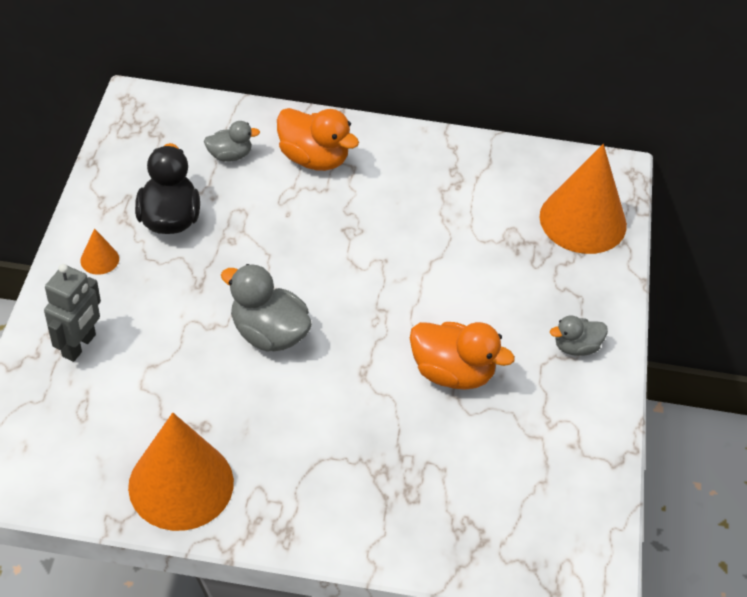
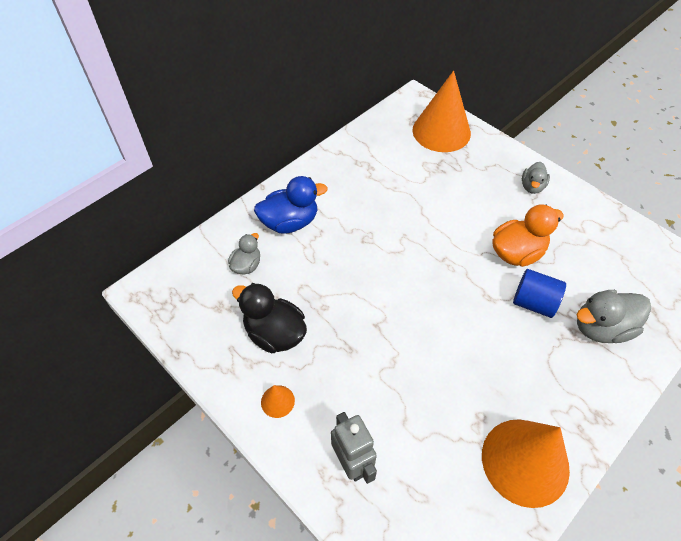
camera: 50 degrees left, 5 degrees up
(269, 333) = (423, 331): grey duck -> grey duck (601, 328)
(314, 158) = (290, 222): orange duck -> blue duck
(391, 416) = (533, 302): none -> blue cylinder

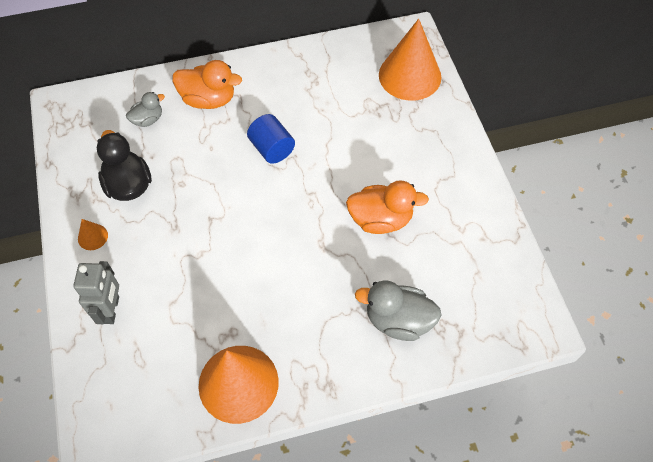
camera: 30 degrees right, 5 degrees up
(290, 222) = (208, 99): blue duck -> orange duck
(532, 187) = (450, 167): grey duck -> none
(533, 302) = (357, 269): blue cylinder -> blue cylinder (272, 149)

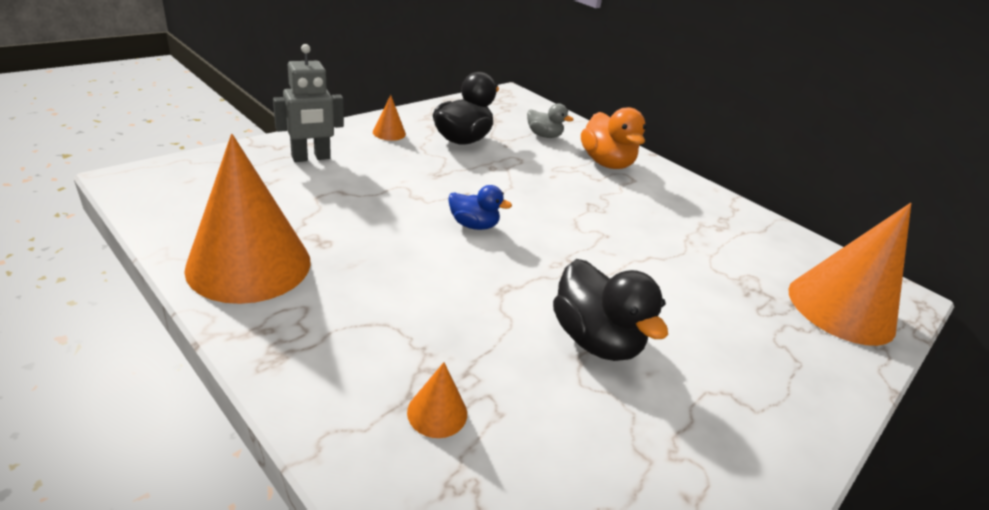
camera: 55 degrees right, 25 degrees down
(250, 232) = (473, 225): none -> blue duck
(272, 149) = (596, 216): blue cylinder -> none
(380, 219) = (595, 339): orange duck -> black duck
(398, 320) = (437, 412): grey duck -> orange cone

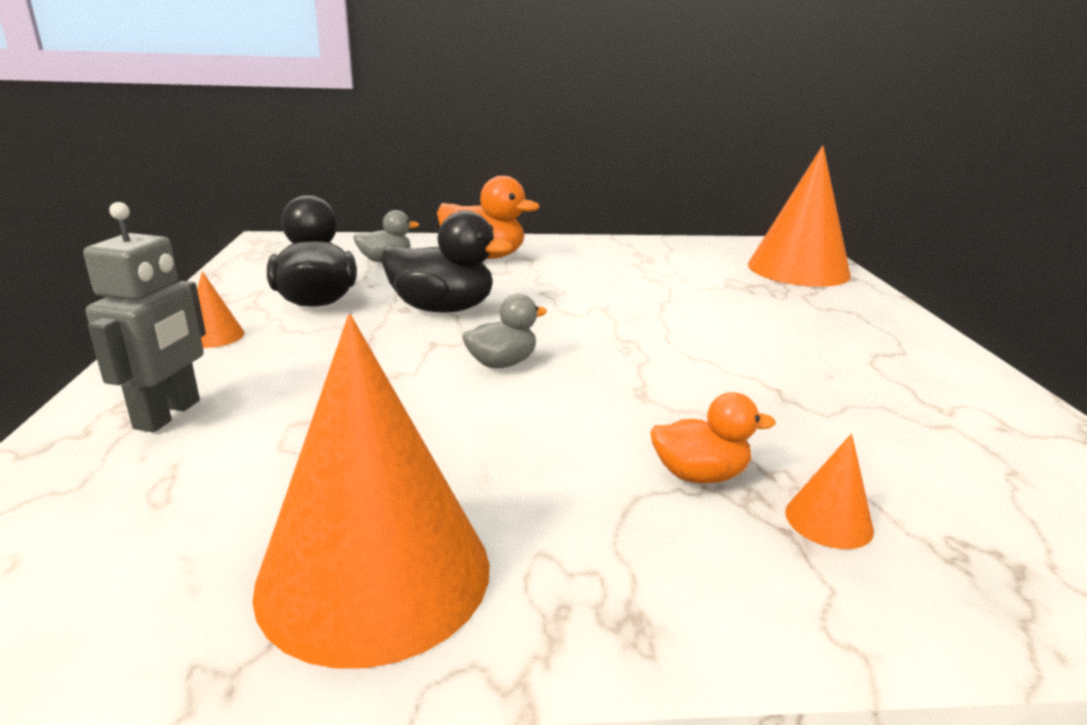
camera: 45 degrees left, 10 degrees down
(433, 342) = (699, 475): none -> orange duck
(473, 225) = (502, 363): blue duck -> grey duck
(595, 339) = (765, 380): black duck -> black duck (442, 309)

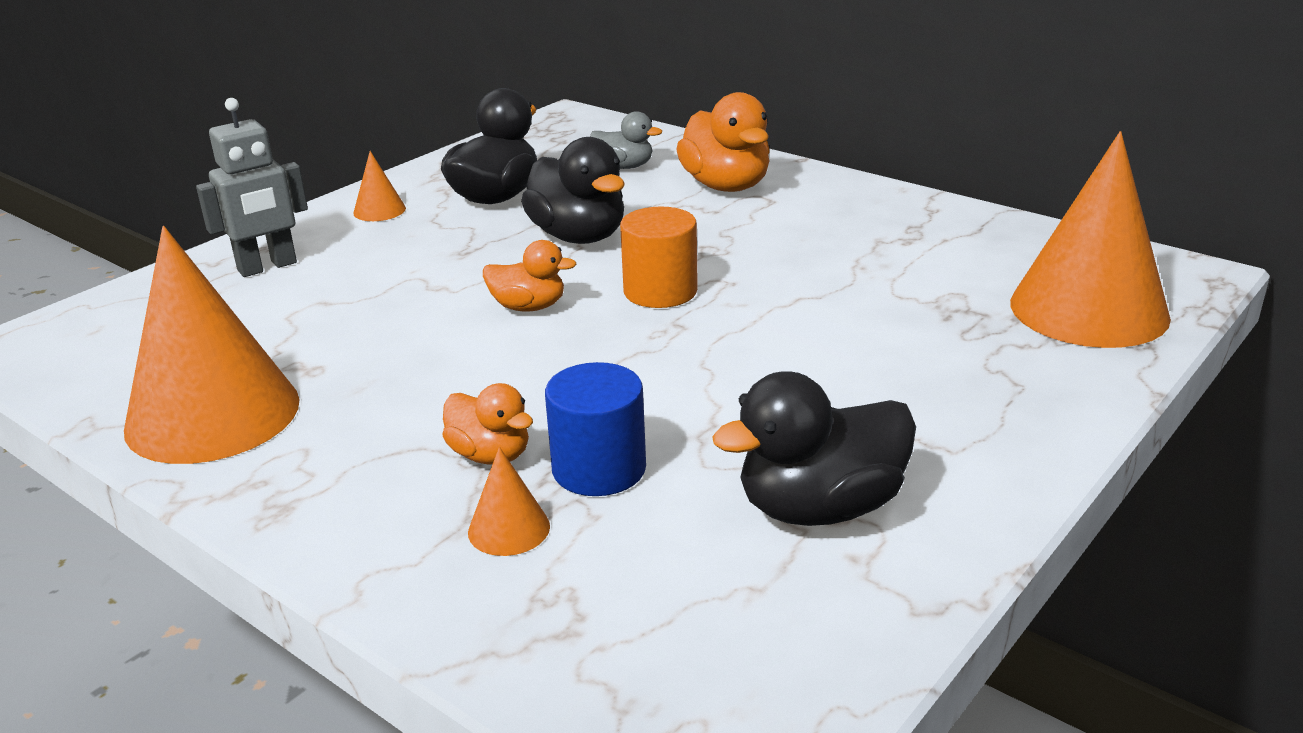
camera: 45 degrees right, 5 degrees up
(502, 363) = (528, 307): grey duck -> orange duck
(573, 325) = (660, 291): none -> orange cylinder
(783, 447) = (599, 469): none -> blue cylinder
(930, 409) = (820, 508): none -> black duck

